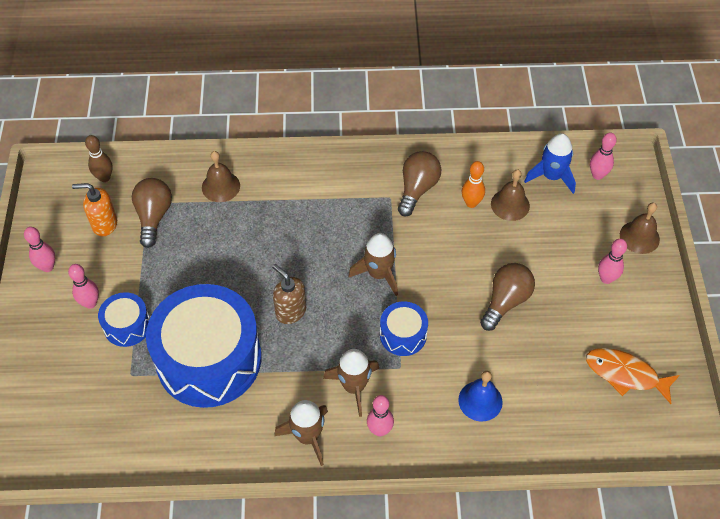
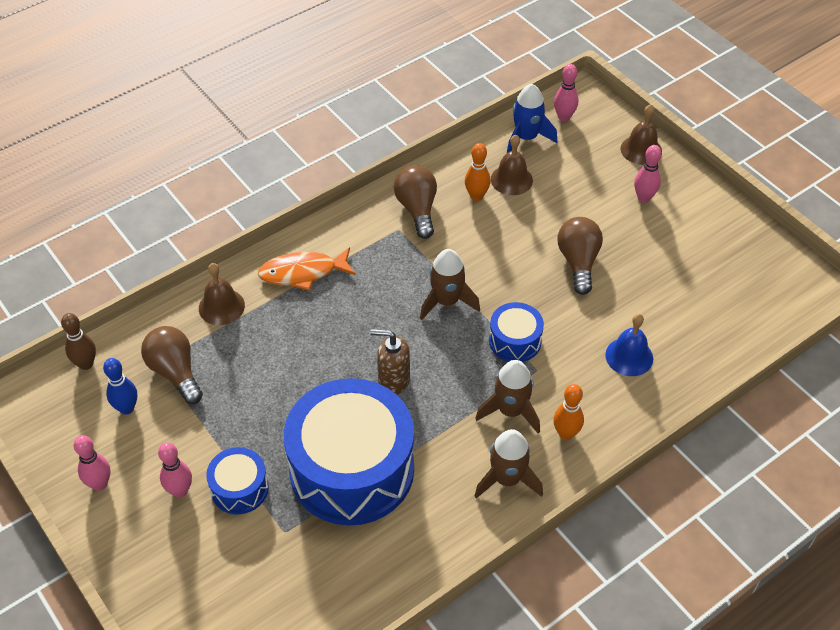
camera: 35 degrees left, 5 degrees down
(104, 224) = (127, 408): orange soap dispenser -> blue bowling pin
(379, 430) = (566, 433): pink bowling pin -> orange bowling pin
(625, 374) = (725, 266): orange fish -> orange fish (302, 273)

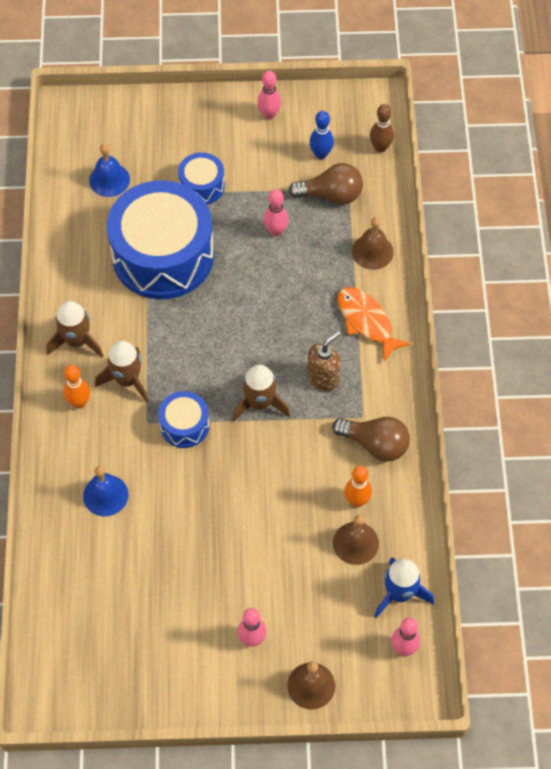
camera: 125 degrees right, 10 degrees up
(180, 491) = (227, 154): pink bowling pin -> pink bowling pin (276, 231)
(292, 583) = (109, 180): none -> blue bell
(302, 273) = (366, 322): orange fish -> orange fish turned 60 degrees counterclockwise
(393, 380) = (215, 322): brown soap dispenser -> brown soap dispenser (323, 378)
(578, 262) = (223, 528): brown light bulb -> none

